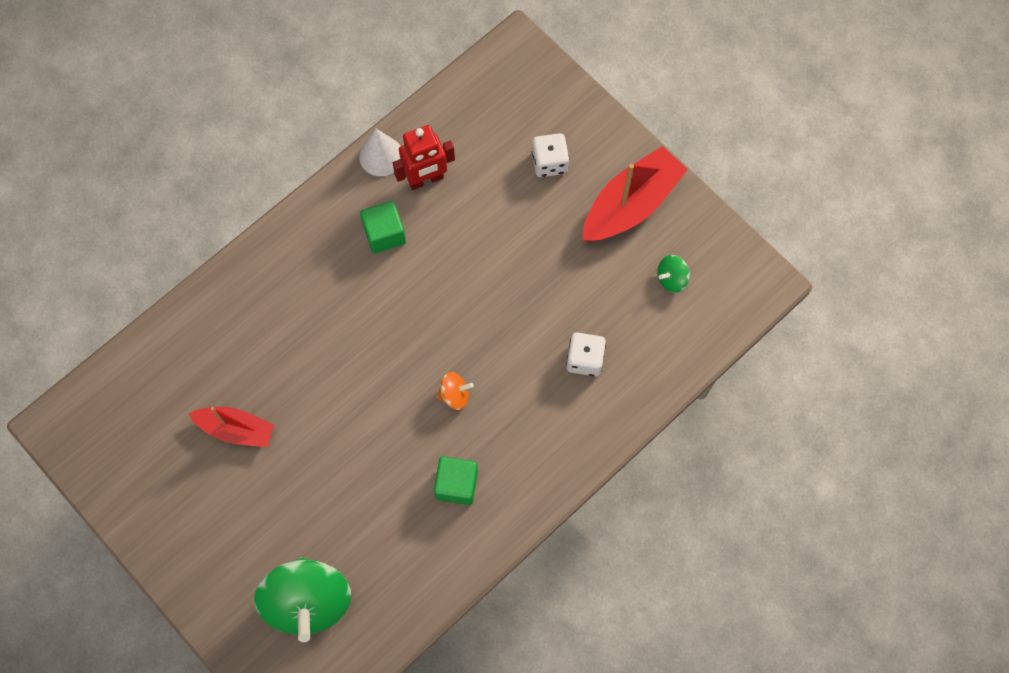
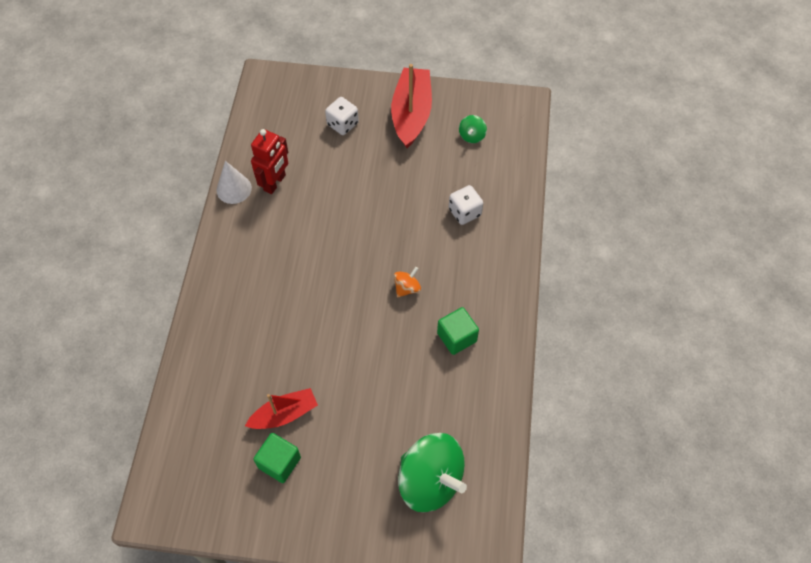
camera: 40 degrees left, 10 degrees down
(384, 234) = (277, 230): green cube -> green cube (279, 462)

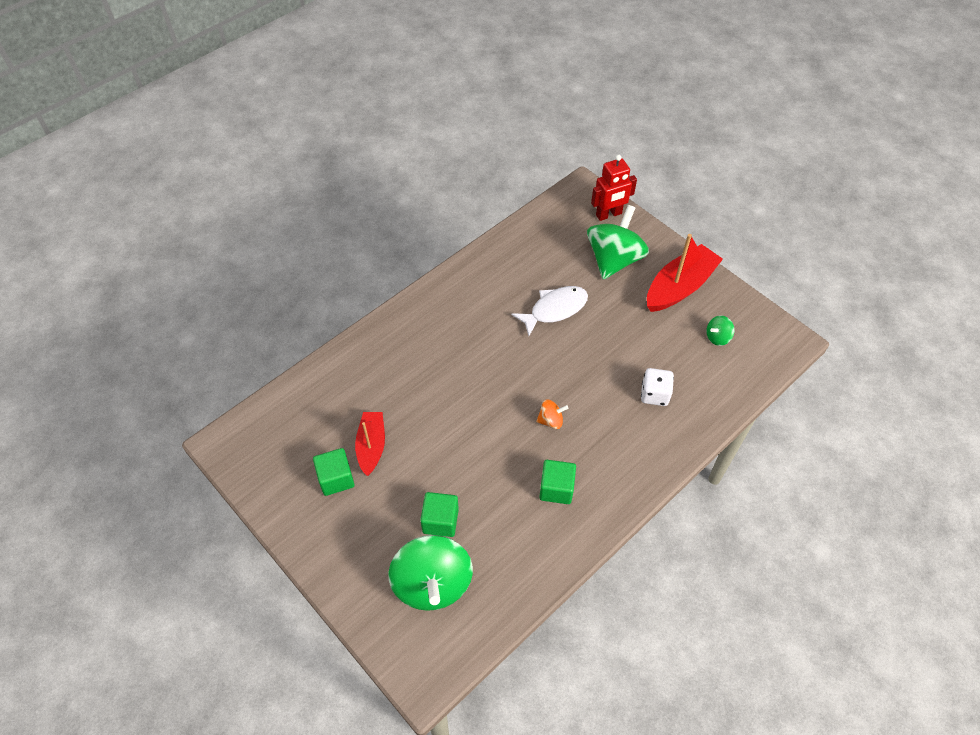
camera: 40 degrees right, 5 degrees down
(234, 189) = (485, 255): white cone -> none
(275, 183) = (520, 271): red robot -> red robot (609, 214)
(284, 414) = (371, 446): red boat -> red boat turned 105 degrees counterclockwise
(332, 196) = (555, 309): none -> white fish
(342, 124) = (614, 260): white dice -> green spinning top
(393, 429) = (440, 521): none -> green cube

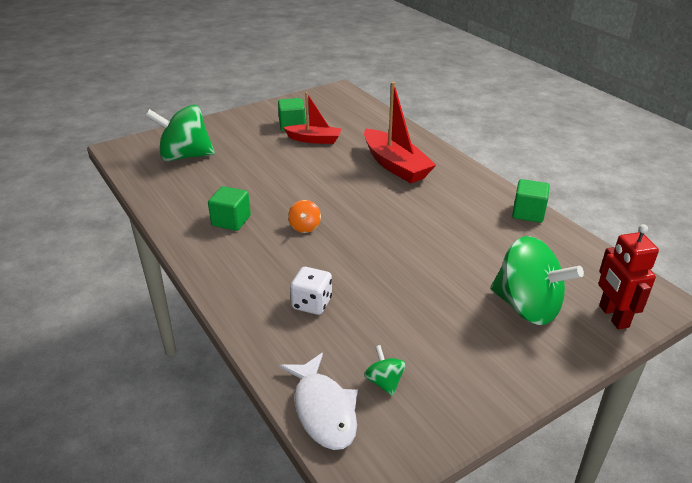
camera: 100 degrees right, 20 degrees down
(440, 521) = (233, 163): green cube -> green cube (528, 213)
(555, 309) = (447, 248): white fish -> white fish (323, 410)
(679, 287) = (478, 362): red boat -> red boat (395, 165)

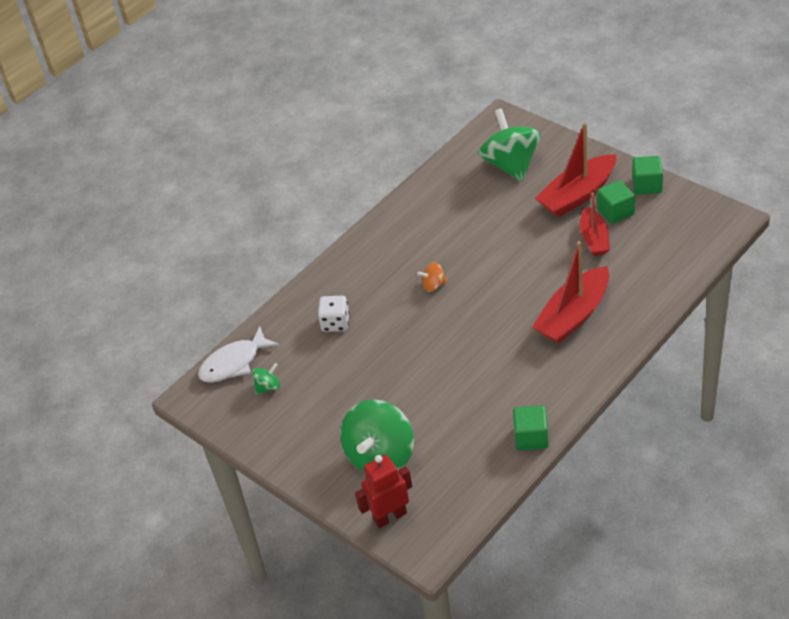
camera: 80 degrees right, 10 degrees up
(231, 221) = (422, 237): green cube -> green cube (647, 185)
(256, 136) = (577, 195): none -> red boat

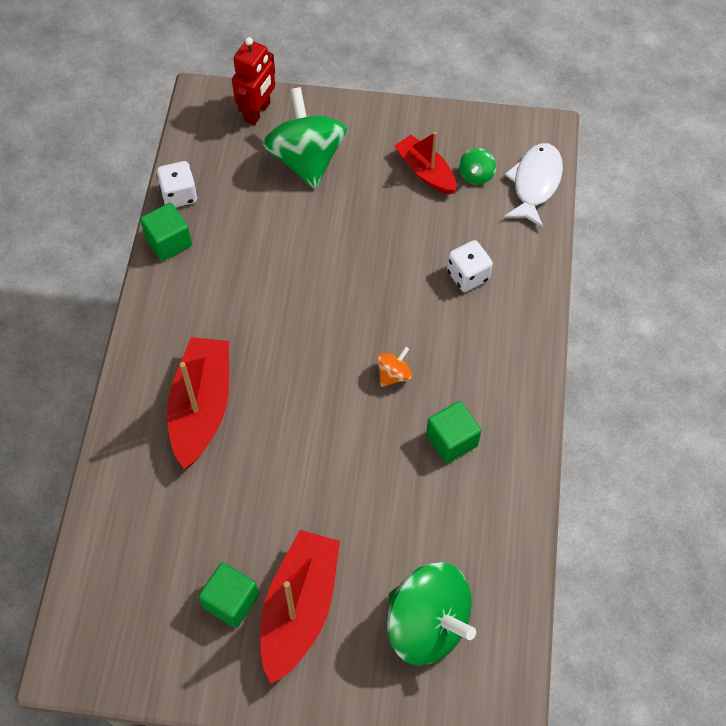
camera: 140 degrees right, 15 degrees up
(500, 472) = (179, 195): none -> white dice
(594, 239) = (236, 539): red boat -> red boat (425, 172)
(647, 185) = (211, 676): green cube -> green cube (452, 440)

